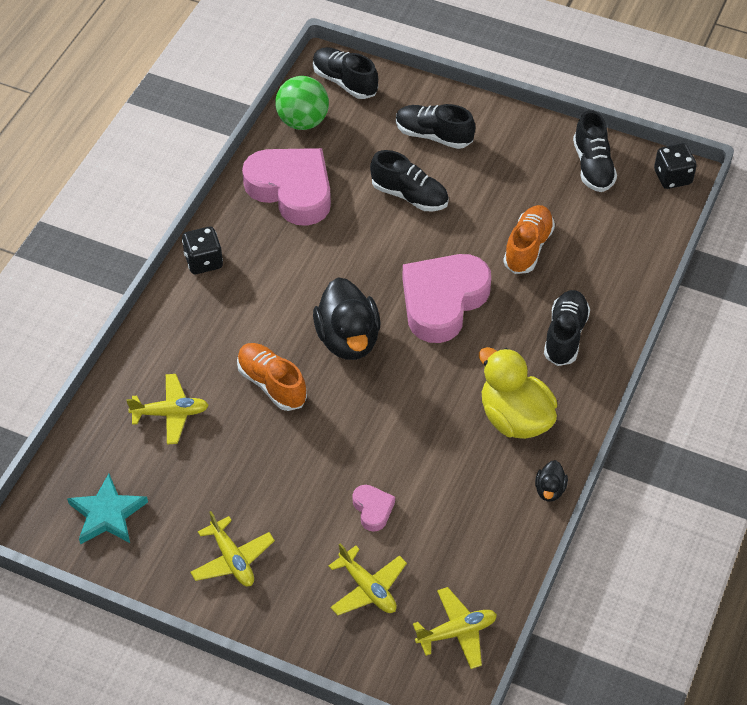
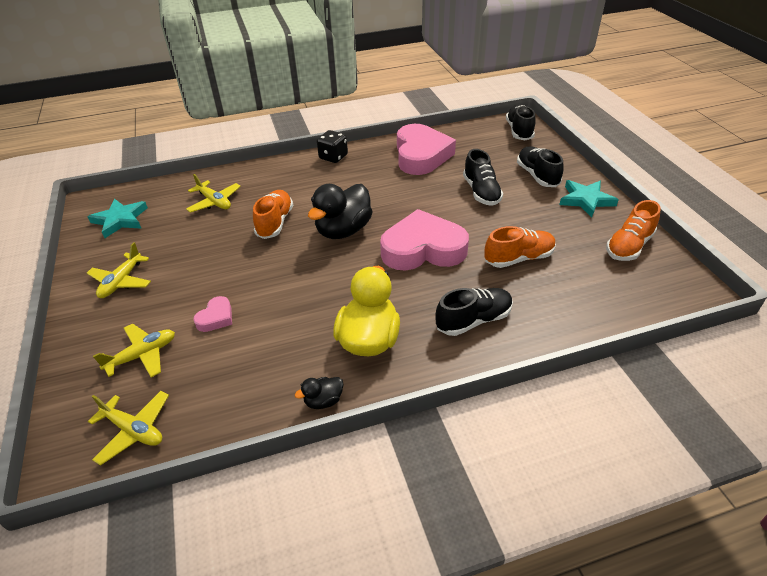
camera: 50 degrees right, 10 degrees down
(303, 121) = (471, 134): green ball -> none
(367, 588) = (142, 355): yellow plane -> yellow plane turned 135 degrees counterclockwise
(507, 136) = (586, 200): none -> turquoise star
(592, 166) = (629, 246): black shoe -> orange shoe
(672, 177) = (689, 288): black dice -> none

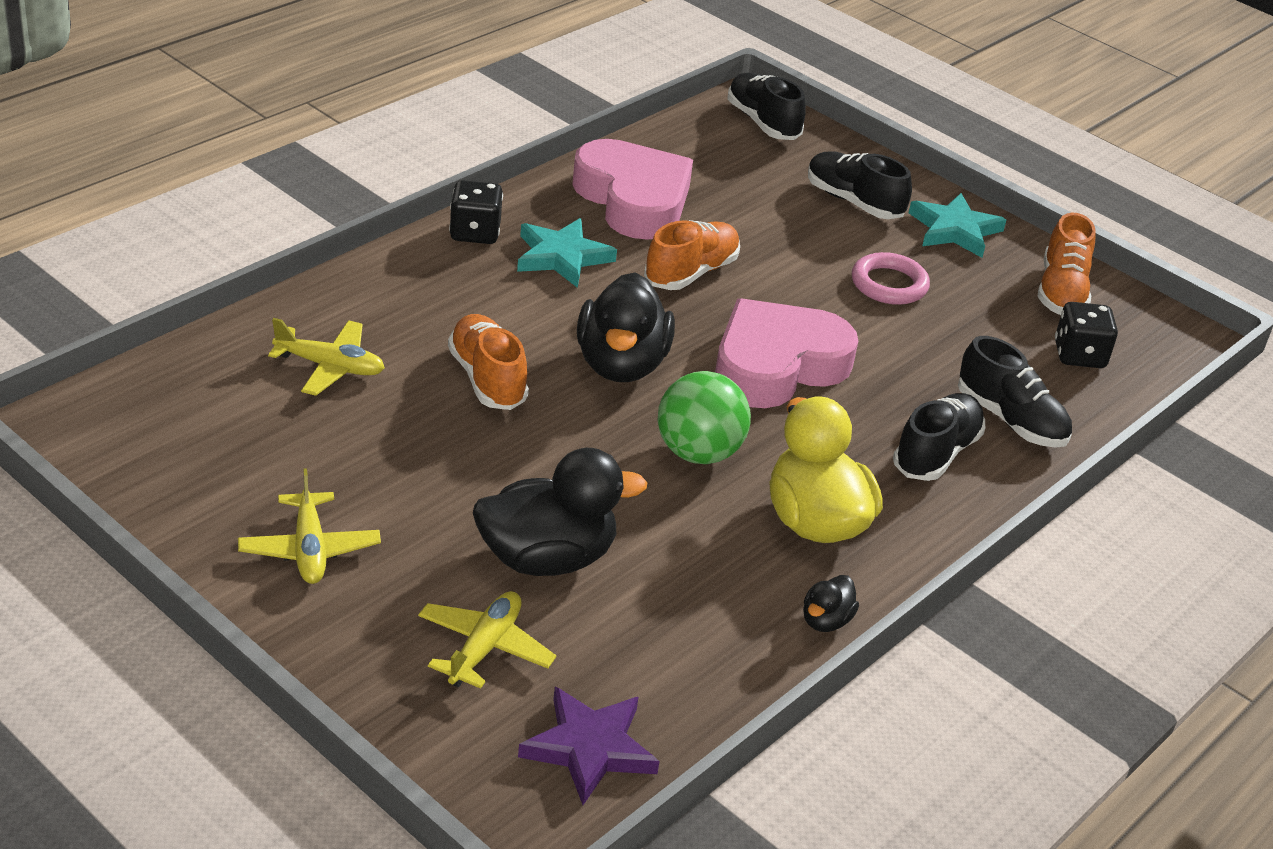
camera: 35 degrees left, 5 degrees down
(120, 220) = (171, 444): turquoise star -> turquoise star (562, 257)
(134, 430) = (589, 748): yellow plane -> purple star
(216, 318) = (547, 558): pink heart -> black duck
(340, 284) = (698, 453): none -> green ball
(481, 192) = (789, 249): black shoe -> black shoe (1010, 420)
(518, 258) = (927, 346): orange shoe -> orange shoe (691, 273)
(523, 221) = (889, 284): none -> pink ring
(613, 285) = (1079, 355): none -> black dice

